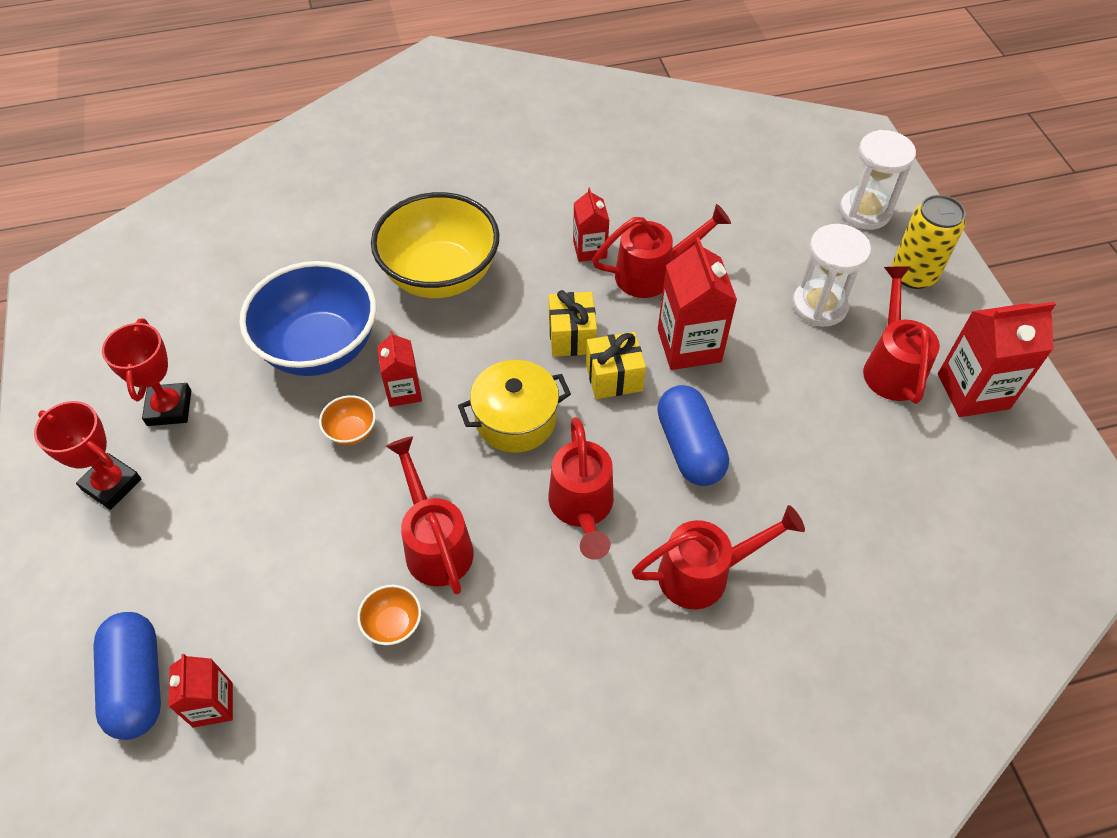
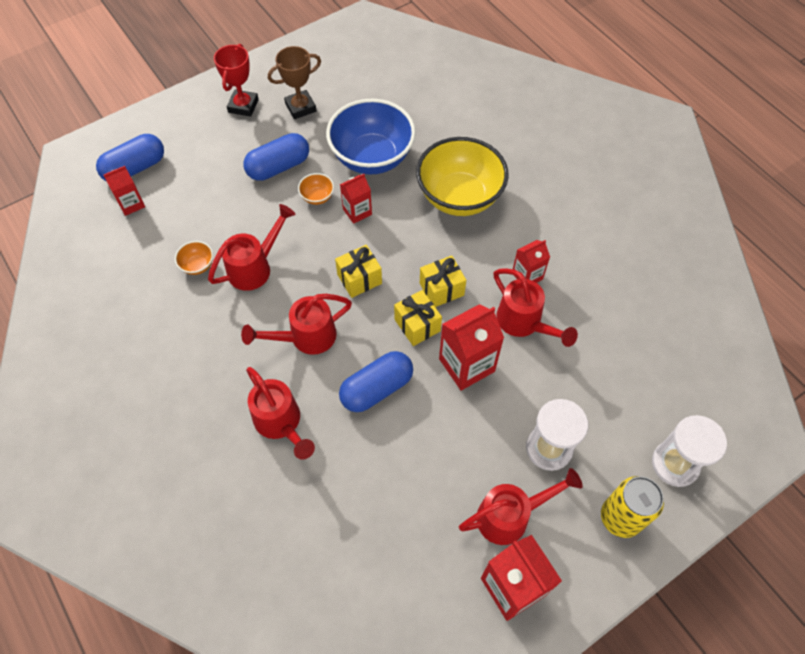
camera: 70 degrees right, 5 degrees up
(169, 408) = (300, 107): red trophy -> brown trophy
(267, 466) = (278, 167): none -> blue capsule
(516, 420) = (359, 279): yellow pot -> yellow gift

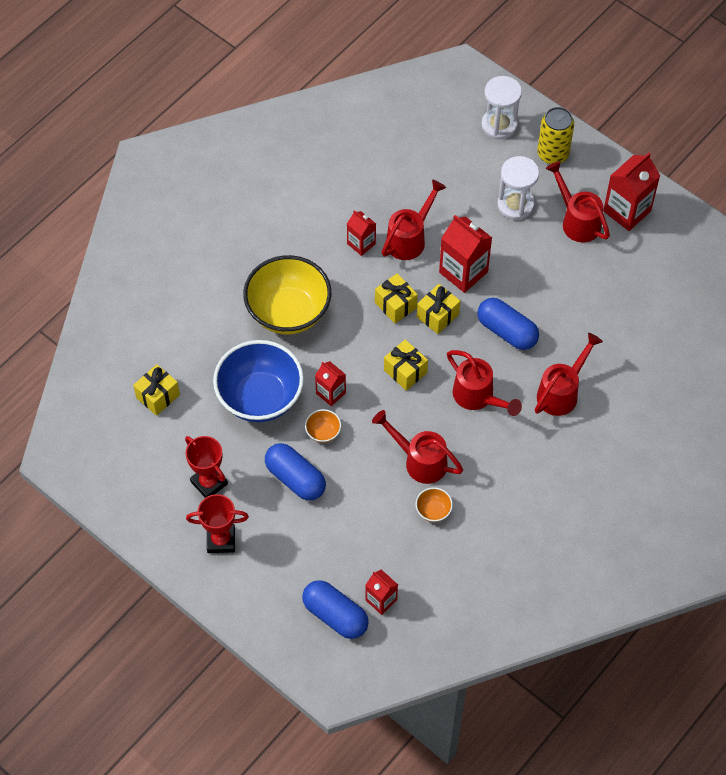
camera: 105 degrees left, 0 degrees up
(300, 107) = (209, 483): brown trophy -> red trophy
(399, 88) = (158, 396): none -> yellow gift

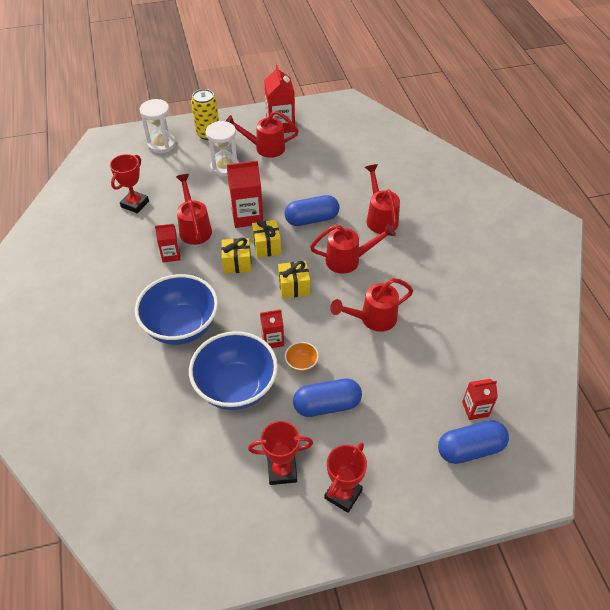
camera: 55 degrees left, 10 degrees down
(158, 396) = (169, 461): yellow gift -> none
(288, 312) = (181, 327): yellow bowl -> blue bowl
(398, 166) = (135, 204): none -> red trophy
(433, 511) = (420, 334): orange bowl -> none

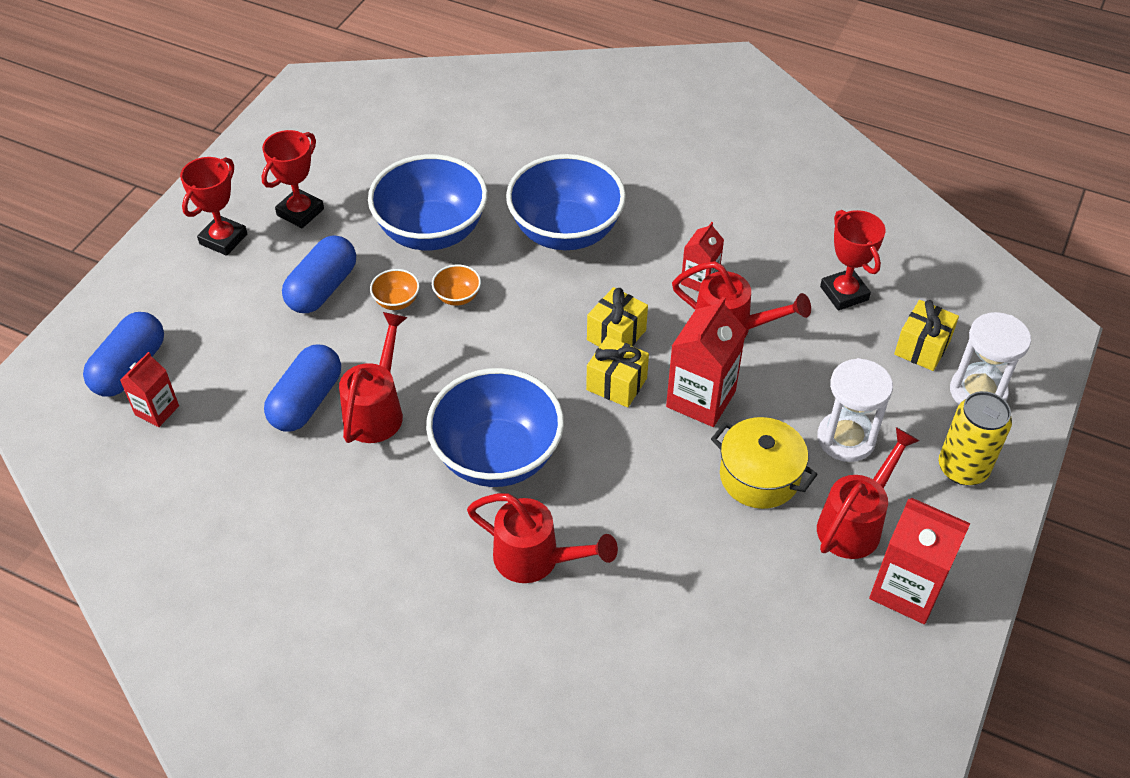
camera: 130 degrees right, 0 degrees up
(270, 180) = (759, 476): none -> yellow pot
(272, 340) = (457, 297): red carton -> orange bowl
(294, 287) = (514, 366): yellow gift -> yellow gift (922, 348)
(312, 219) = (620, 470): blue capsule -> blue capsule (306, 401)
(343, 494) = (223, 239): red trophy -> red trophy turned 45 degrees clockwise
(348, 260) = (497, 456): red watering can -> blue bowl

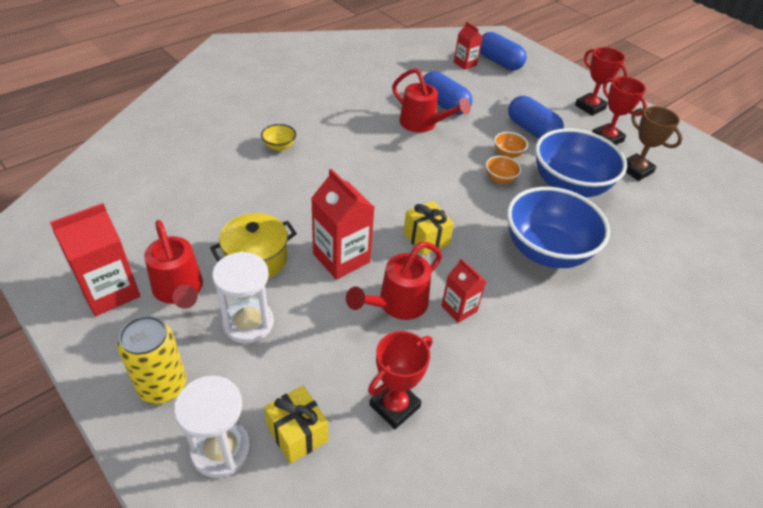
camera: 110 degrees right, 5 degrees down
(360, 178) = (636, 170): none -> brown trophy
(497, 456) = (359, 155): blue bowl -> none
(536, 559) = (279, 146): red watering can -> yellow bowl
(616, 384) = (381, 222): yellow gift -> none
(844, 293) = (394, 406): red trophy -> red trophy turned 45 degrees counterclockwise

